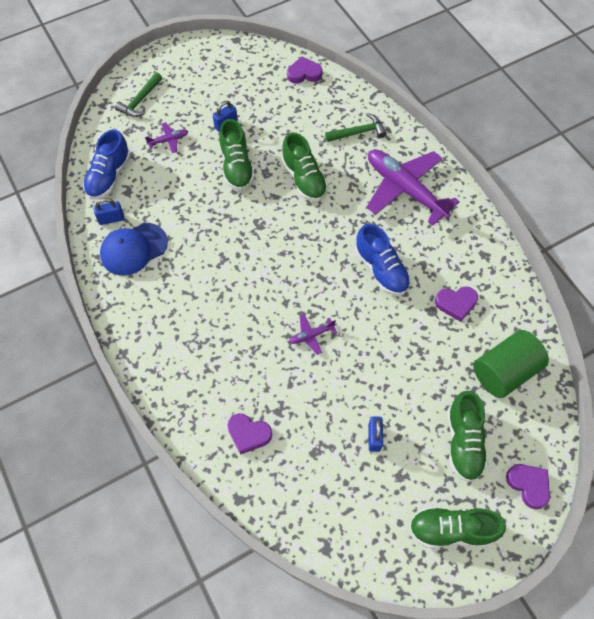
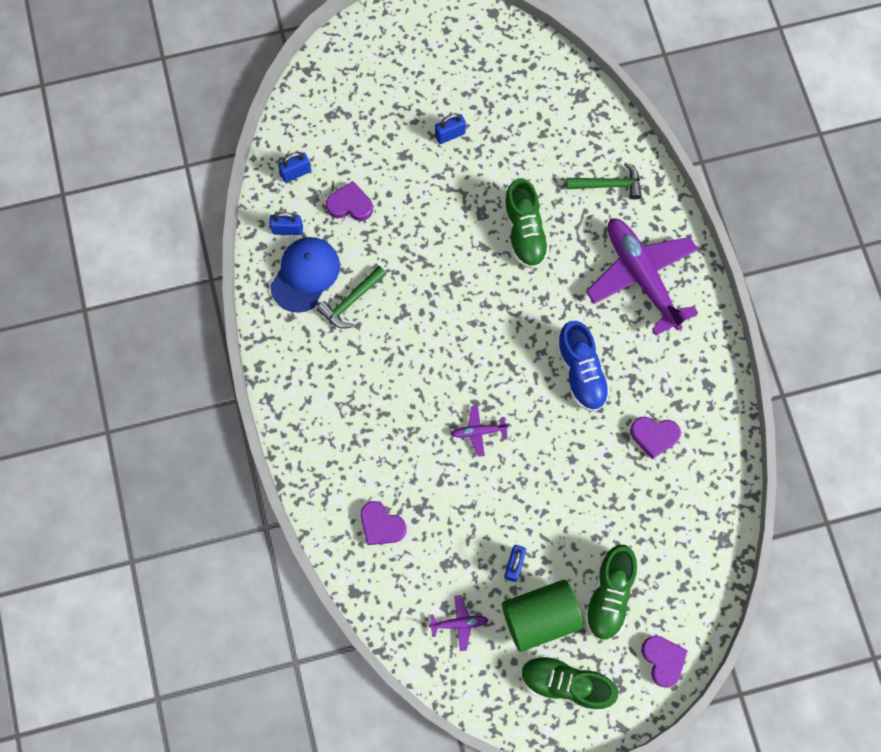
camera: 15 degrees right, 10 degrees up
(109, 177) = (296, 173): blue shoe -> blue padlock
(134, 249) = (305, 275): blue cap -> blue cap turned 135 degrees clockwise
(140, 101) = (354, 75): green hammer -> green hammer (351, 301)
(169, 140) = (376, 140): purple plane -> purple plane (459, 623)
(236, 167) = (448, 196): green shoe -> none
(304, 73) = (565, 84): purple heart -> purple heart (350, 205)
(504, 371) = (681, 530): green cylinder -> green cylinder (540, 617)

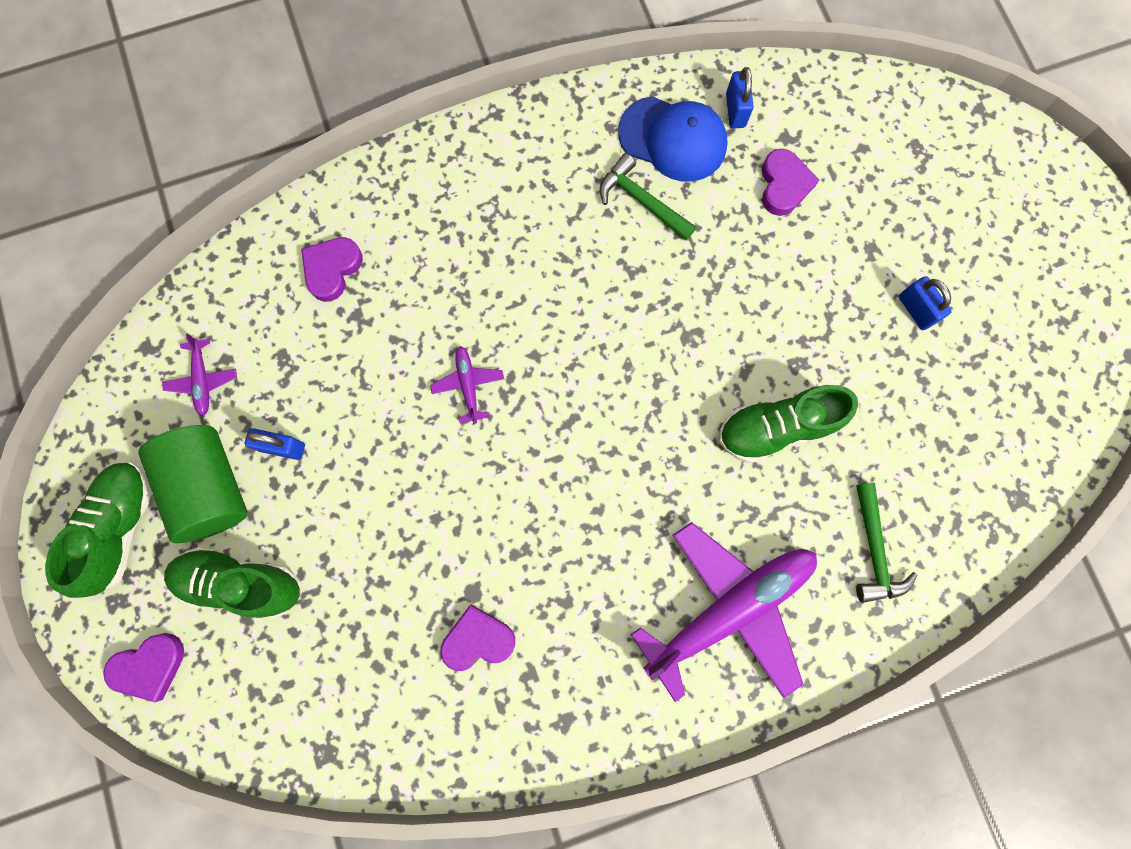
camera: 85 degrees right, 5 degrees up
(296, 173) = (820, 111): blue padlock -> none
(581, 373) = (567, 524): blue shoe -> none
(654, 436) = (478, 639): purple heart -> purple heart turned 75 degrees clockwise

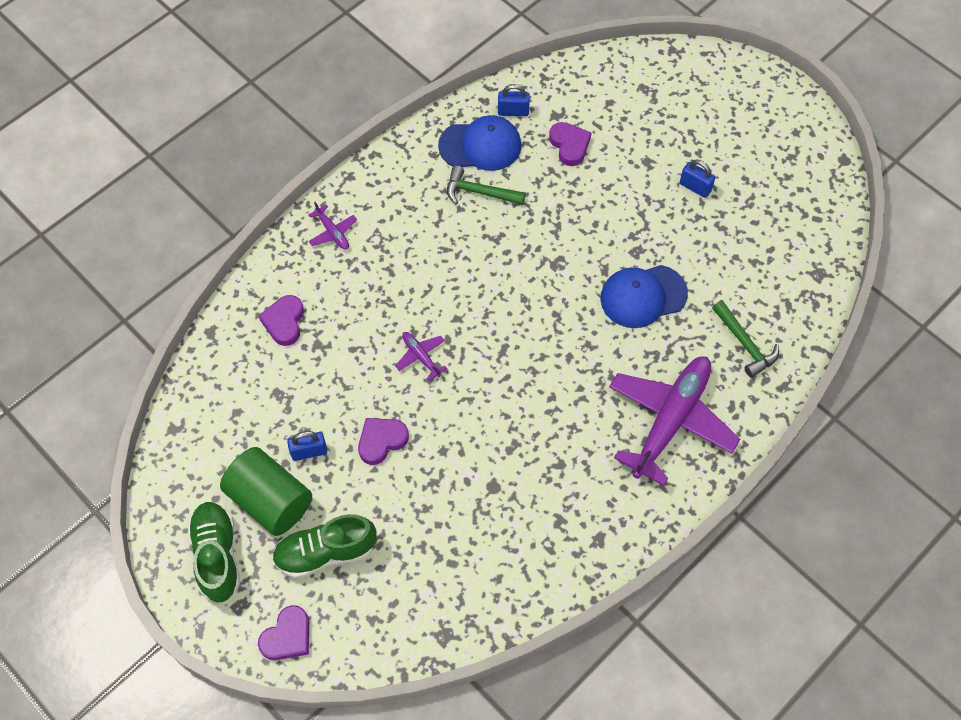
camera: 25 degrees left, 15 degrees down
(203, 380) = (227, 433): purple plane -> purple plane (332, 232)
(478, 639) = (512, 514): purple heart -> purple heart (381, 441)
(735, 110) = (513, 112): blue padlock -> blue padlock turned 60 degrees counterclockwise
(776, 428) = (643, 296): green shoe -> blue cap

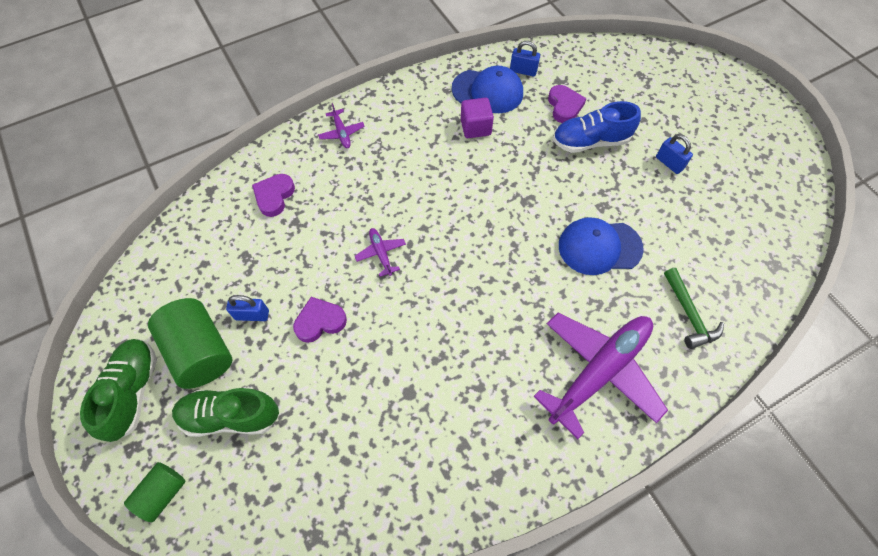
camera: 15 degrees right, 0 degrees up
(287, 636) = (163, 493): purple heart -> green cylinder
(479, 192) = (475, 127): green hammer -> purple cube
(607, 181) = (590, 141): none -> blue shoe

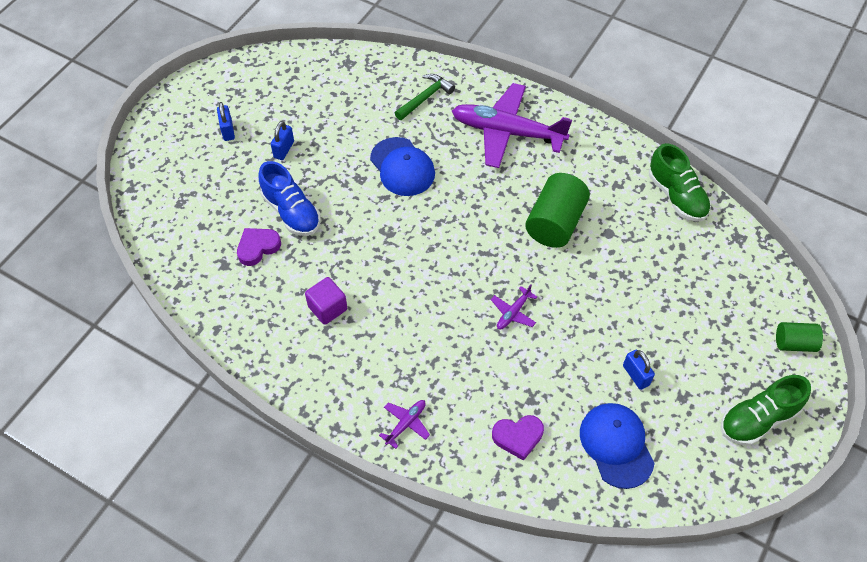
camera: 120 degrees left, 5 degrees down
(201, 351) = (692, 392): green cylinder -> green cylinder (555, 223)
(230, 416) = (715, 336): green shoe -> green shoe (676, 196)
(320, 321) = (603, 322): purple heart -> none
(488, 91) = (273, 319): blue cap -> blue cap (616, 445)
(523, 71) = (226, 301): blue padlock -> blue padlock (228, 130)

